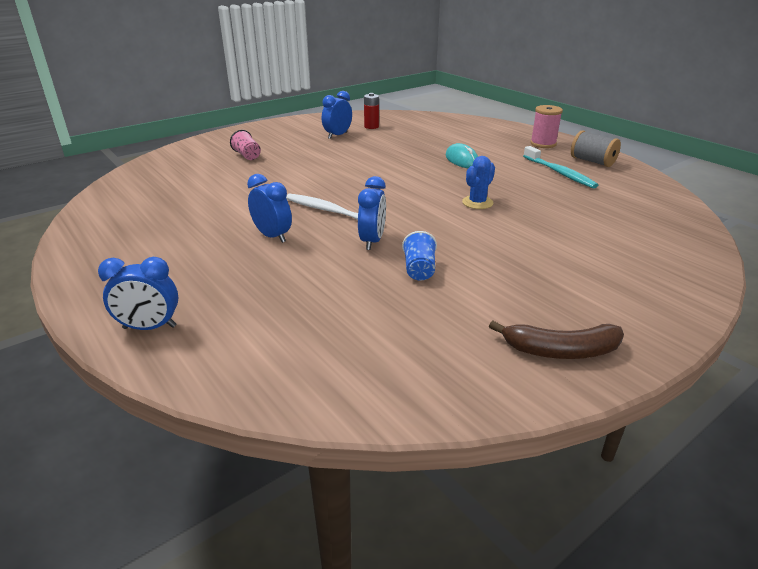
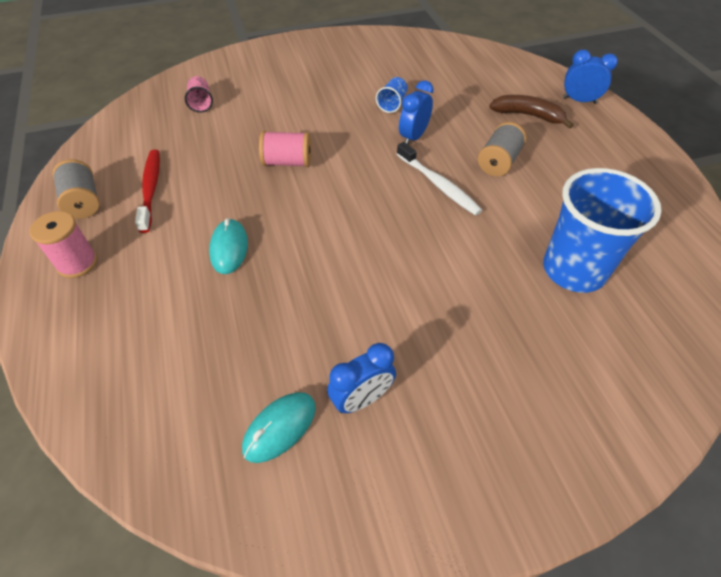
camera: 160 degrees left, 20 degrees up
(211, 186) = (573, 270): none -> blue cup
(247, 156) = (531, 353): pink cup -> pink cup (201, 103)
(272, 236) = (498, 162): blue clock -> grey spool
(371, 126) = (280, 428): red battery -> turquoise mouse
(477, 203) = (287, 162): blue cactus -> pink spool
(559, 173) = (150, 189): turquoise toothbrush -> red toothbrush
(560, 350) = (350, 45): brown banana -> brown banana (528, 115)

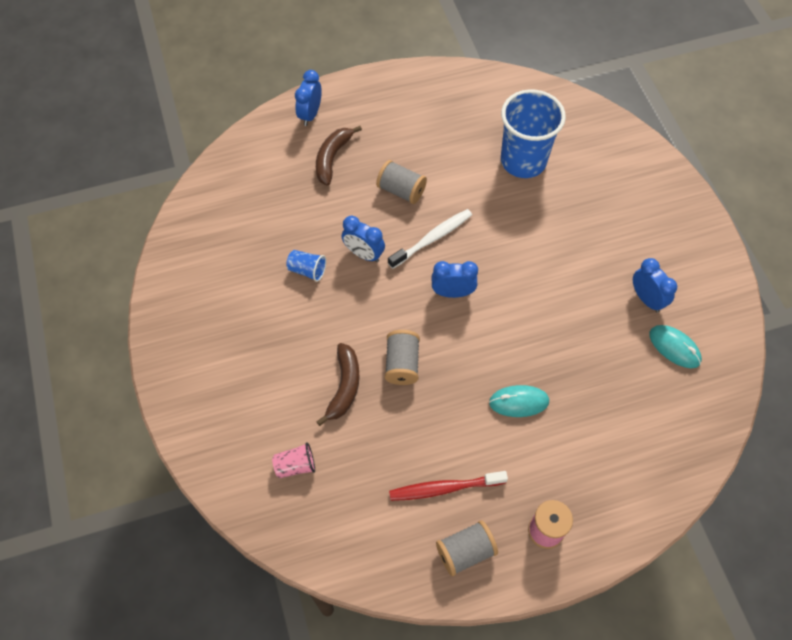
camera: 90 degrees left, 10 degrees up
(269, 127) = (344, 387): none -> brown banana
(287, 162) = (402, 364): pink spool -> grey spool
(369, 199) = (452, 292): none -> blue clock

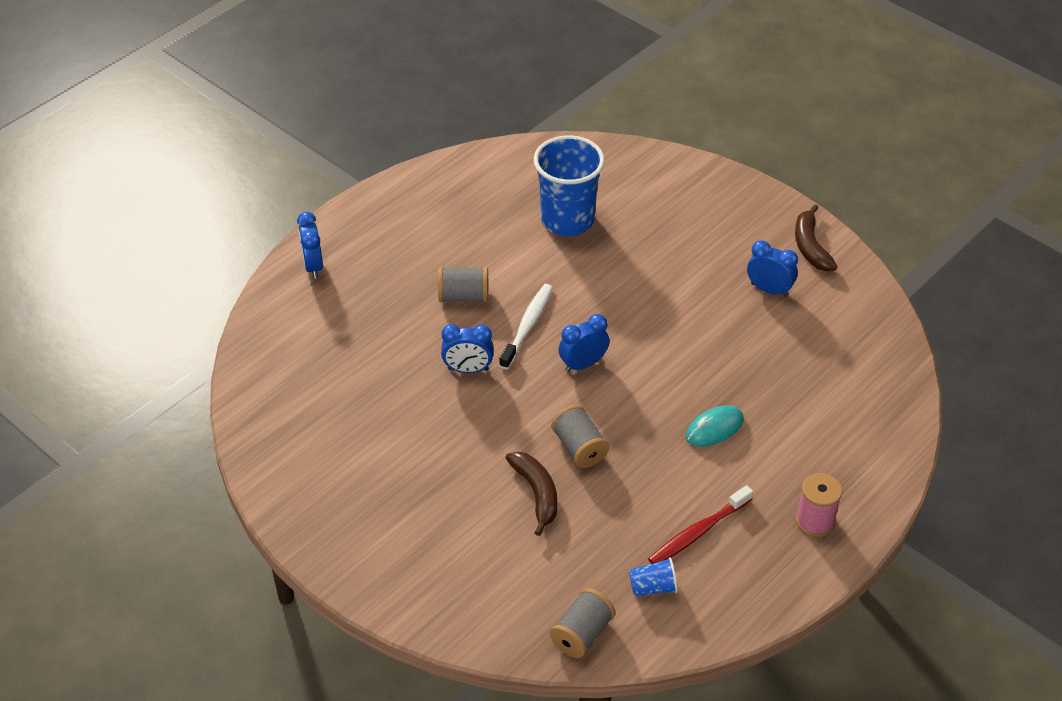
camera: 30 degrees left, 15 degrees down
(295, 465) = (539, 584): pink cup -> none
(307, 270) = (420, 409): blue cup -> blue cup (653, 587)
(332, 158) = (368, 296): brown banana -> brown banana (810, 246)
(465, 552) = (755, 574): grey spool -> grey spool (582, 634)
(674, 347) = (822, 319): turquoise mouse -> none

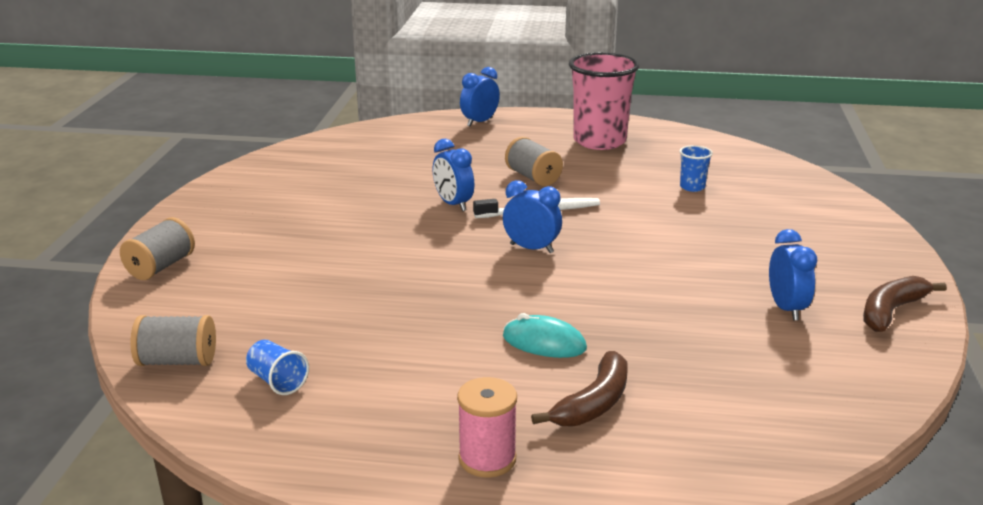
camera: 55 degrees right, 20 degrees down
(433, 217) = (599, 141): none -> pink cup
(536, 494) = (341, 279): brown banana -> brown banana (593, 403)
(567, 220) = (692, 187): blue cup -> blue cup, size x0.43
(579, 448) = (424, 280): grey spool -> grey spool (161, 267)
(698, 532) = (383, 383): red toothbrush -> none

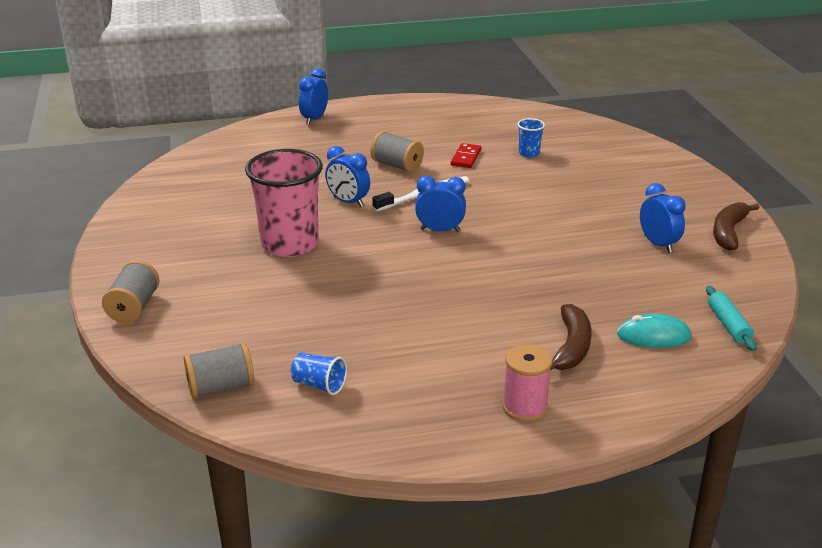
camera: 20 degrees left, 5 degrees up
(544, 343) = (504, 308): turquoise mouse -> turquoise mouse (653, 336)
(599, 141) = (429, 122): pink cup -> pink cup (289, 244)
(615, 181) = (466, 157): none -> red domino
(819, 420) = (728, 325): none -> turquoise rolling pin

